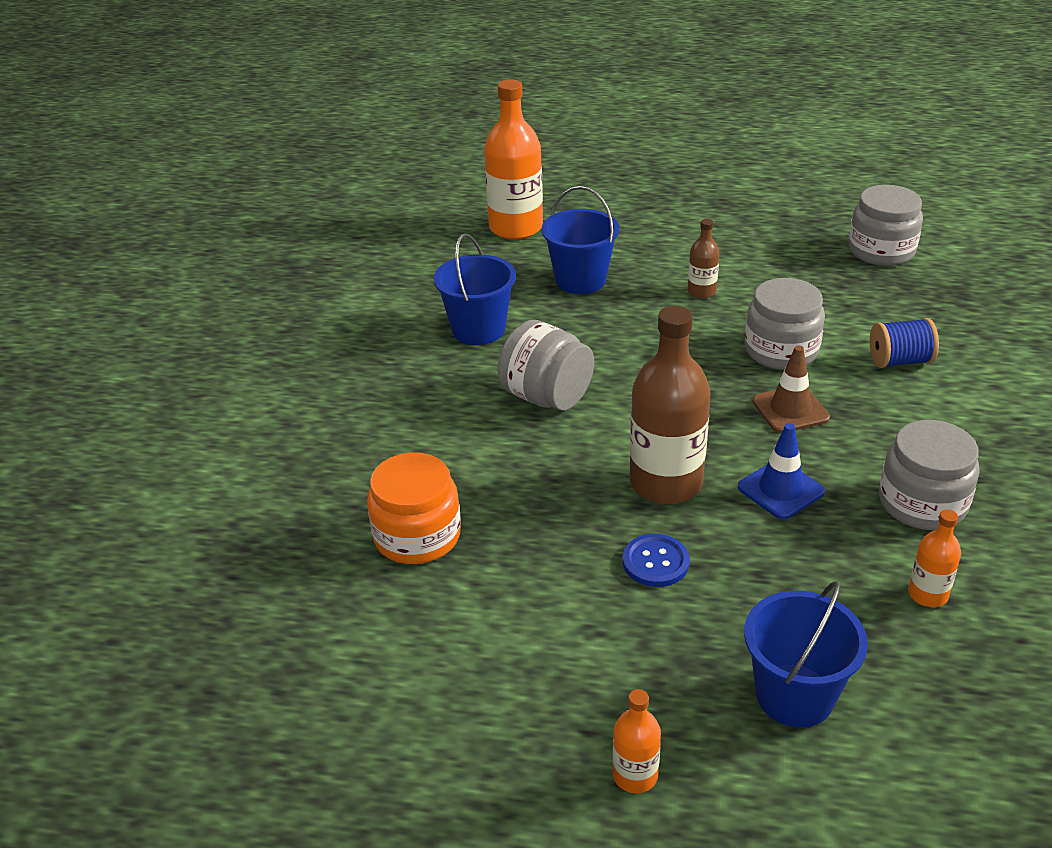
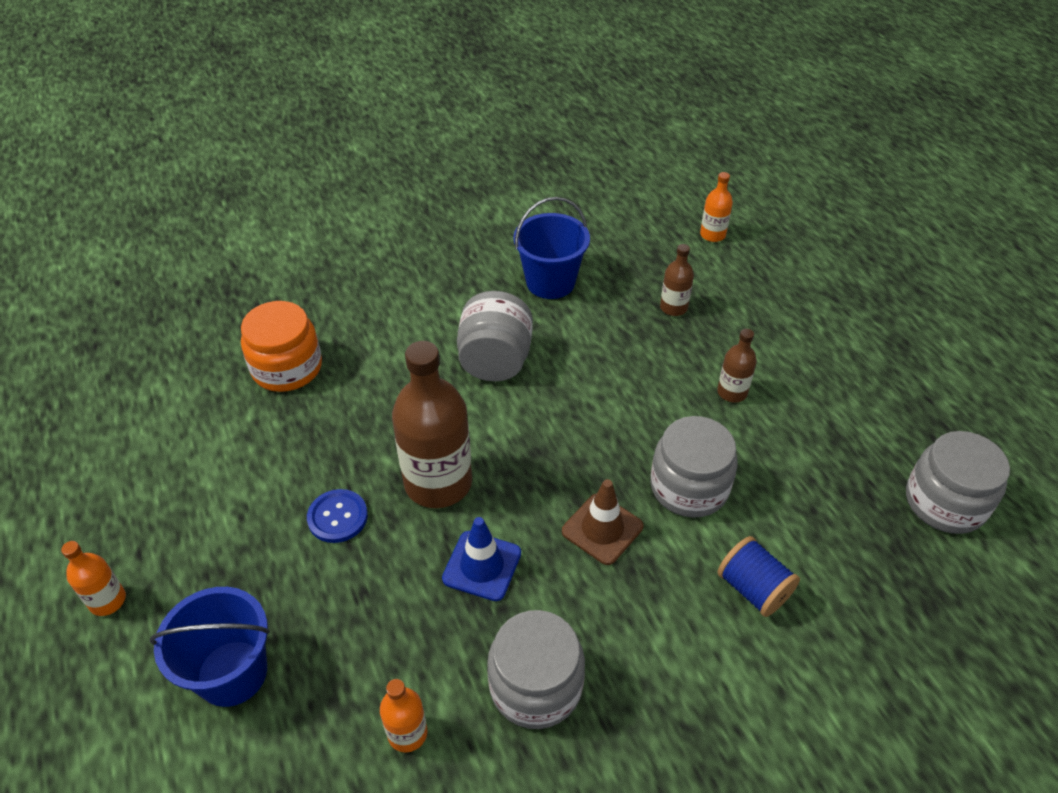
camera: 55 degrees right, 10 degrees up
(516, 228) = (712, 235): orange bottle -> orange bottle, size x0.48
(580, 280) = (673, 307): blue bucket -> brown bottle

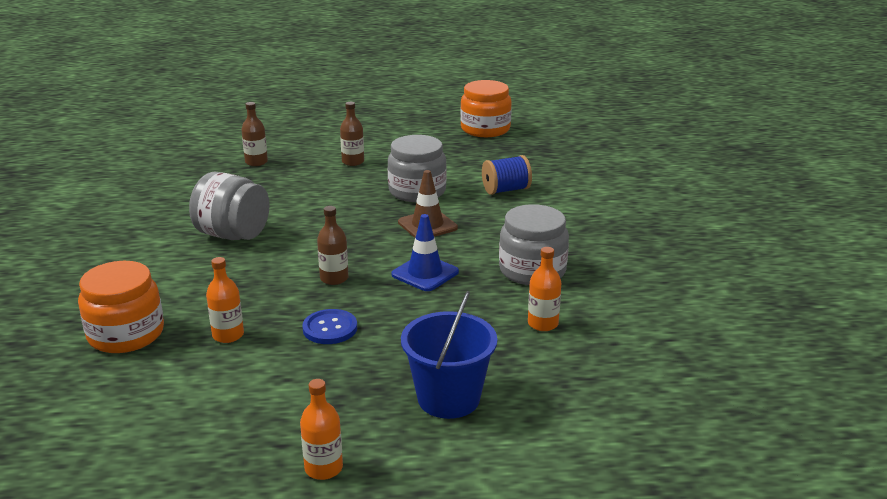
camera: 70 degrees left, 20 degrees down
(438, 482) = (334, 278): brown bottle -> brown bottle, size x0.48
(550, 282) = (173, 198): blue bucket -> none
(712, 235) = (201, 135): orange bottle -> orange bottle (228, 335)
(945, 502) = (485, 129): grey jar -> orange jar

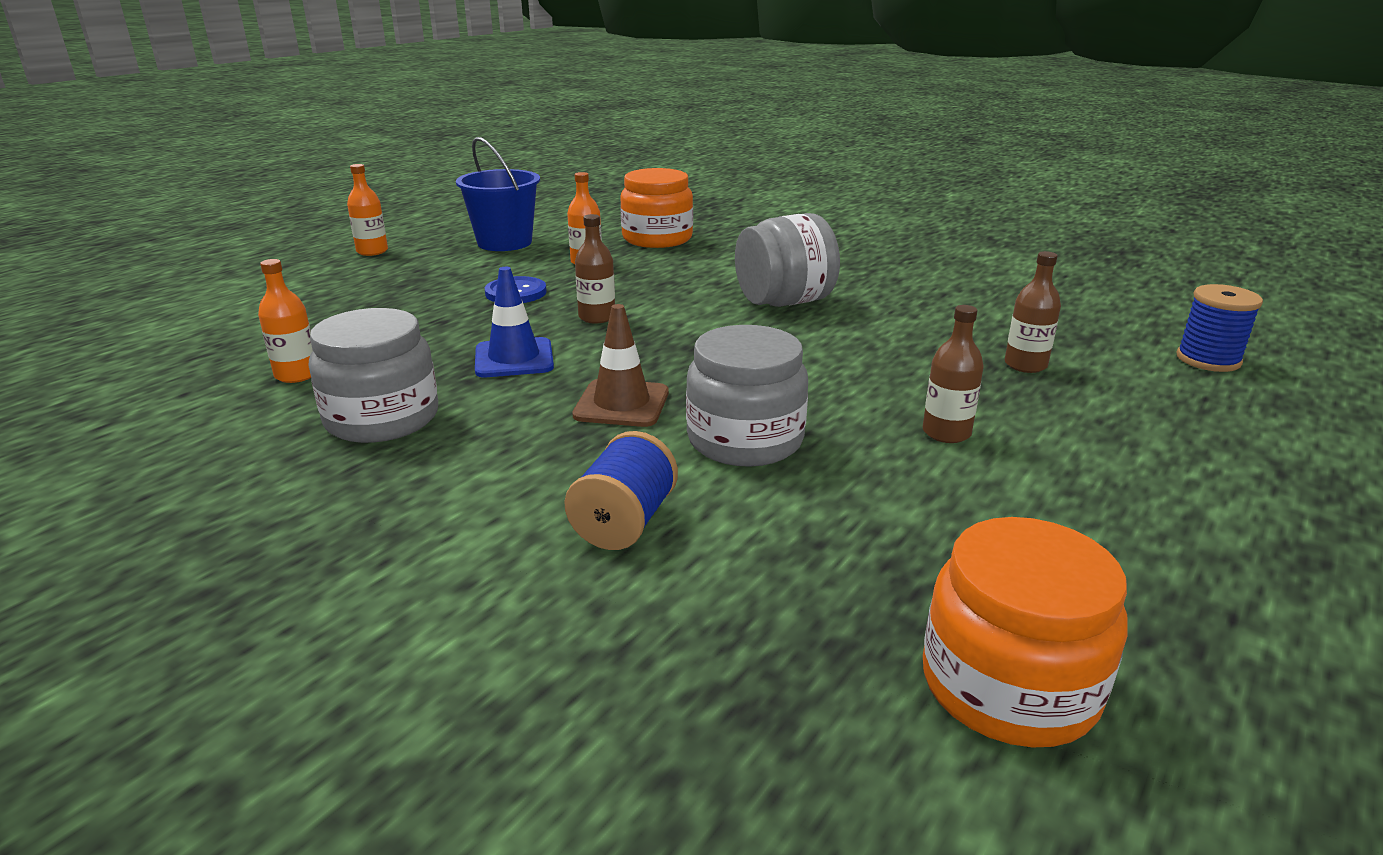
camera: 130 degrees right, 0 degrees up
(202, 134) = (1208, 360): none -> blue spool
(448, 398) = (328, 300): blue bucket -> blue bucket (504, 242)

